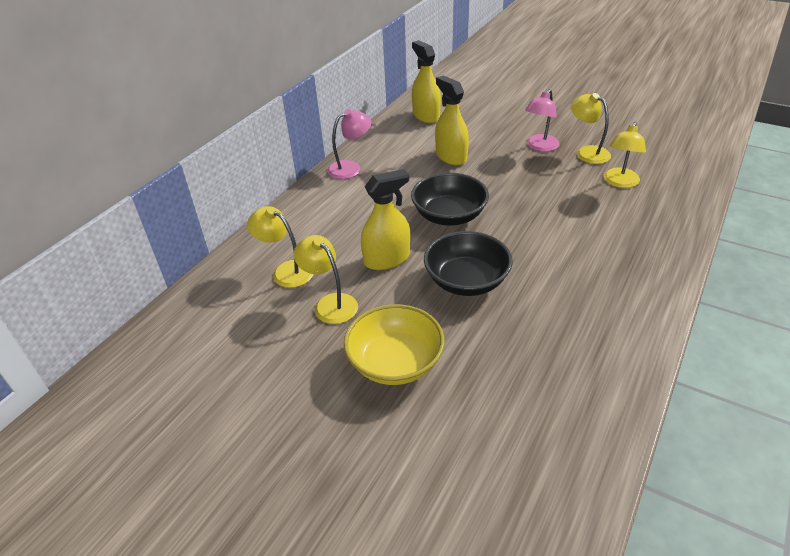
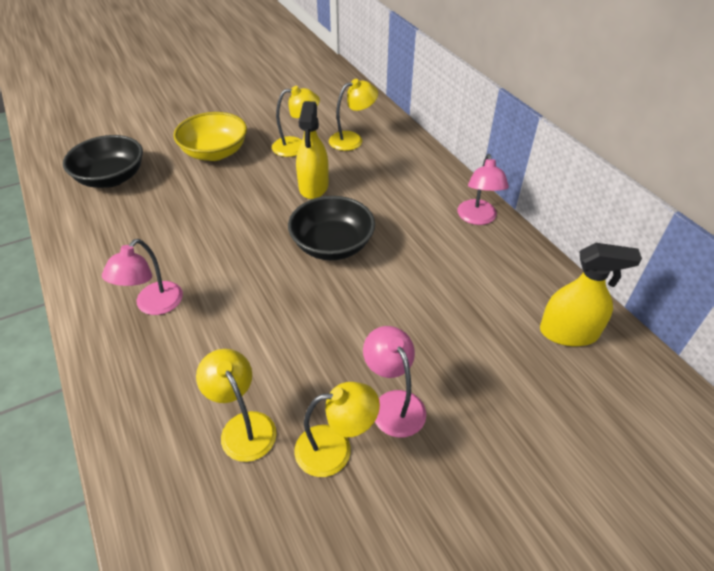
camera: 120 degrees right, 5 degrees up
(451, 156) = (440, 302): yellow spray bottle -> none
(466, 281) = (242, 214): black bowl -> black bowl (111, 178)
(608, 267) = (153, 305): none -> pink lamp

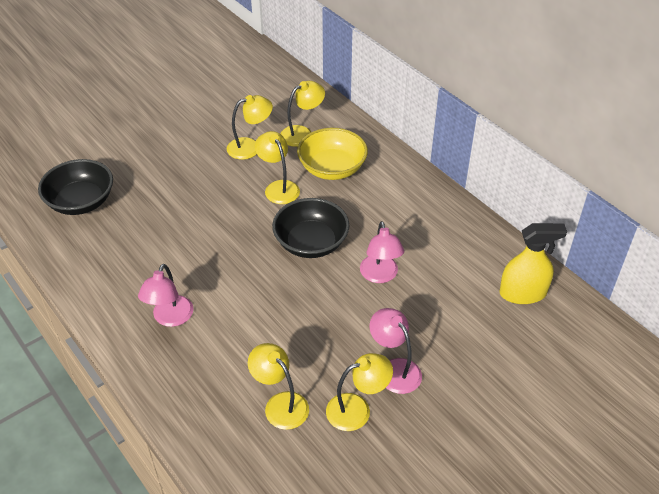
camera: 10 degrees left, 0 degrees up
(215, 152) = (173, 163): yellow bowl -> yellow bowl (332, 168)
(313, 186) = (278, 187): yellow spray bottle -> yellow lamp
(477, 218) = (433, 201): pink lamp -> pink lamp (380, 275)

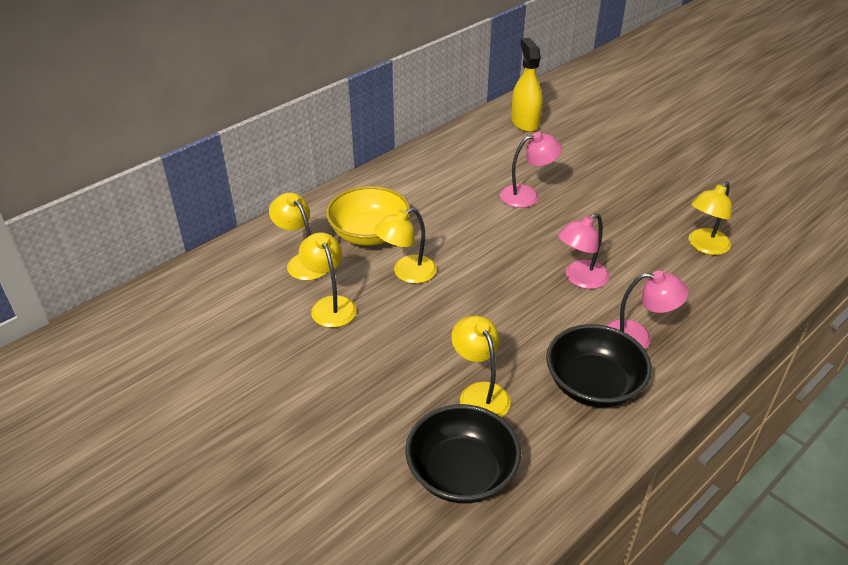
camera: 95 degrees left, 5 degrees down
(311, 243) = (494, 242): black bowl -> black bowl (593, 385)
(357, 409) = (686, 203): yellow lamp -> yellow lamp (479, 393)
(394, 369) = (635, 185): pink lamp -> pink lamp (580, 279)

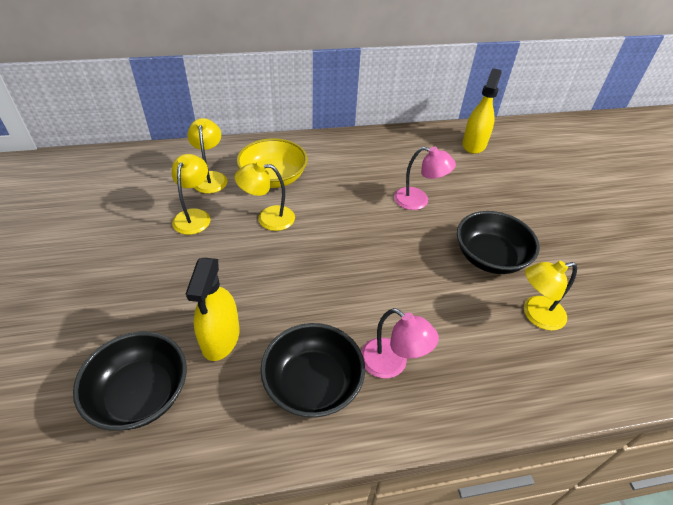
camera: 30 degrees right, 5 degrees up
(479, 393) = (220, 338): yellow lamp -> yellow spray bottle
(580, 279) = (393, 287): pink lamp -> none
(631, 218) = (490, 257): none -> black bowl

